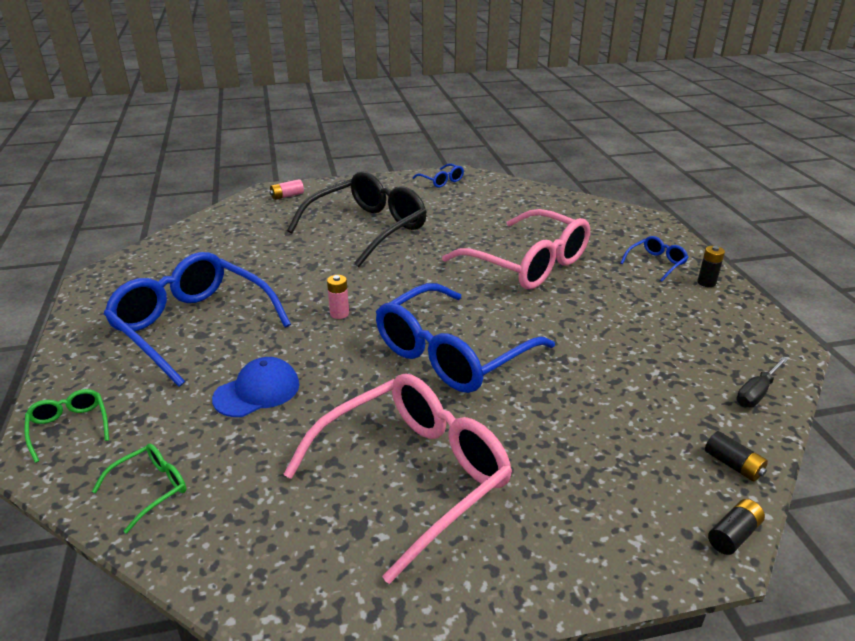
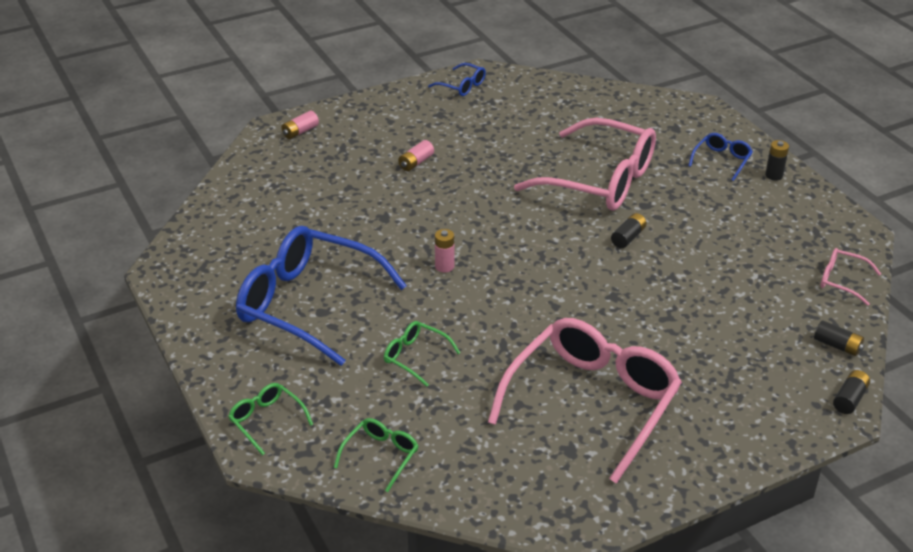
camera: 15 degrees left, 5 degrees up
(257, 391) = (415, 357): blue cap -> green glasses
(368, 229) = (416, 162): black glasses -> pink battery
(452, 354) = (572, 289): blue glasses -> none
(533, 315) = (628, 237): none -> black battery
(756, 393) = (841, 281): black screwdriver -> pink glasses

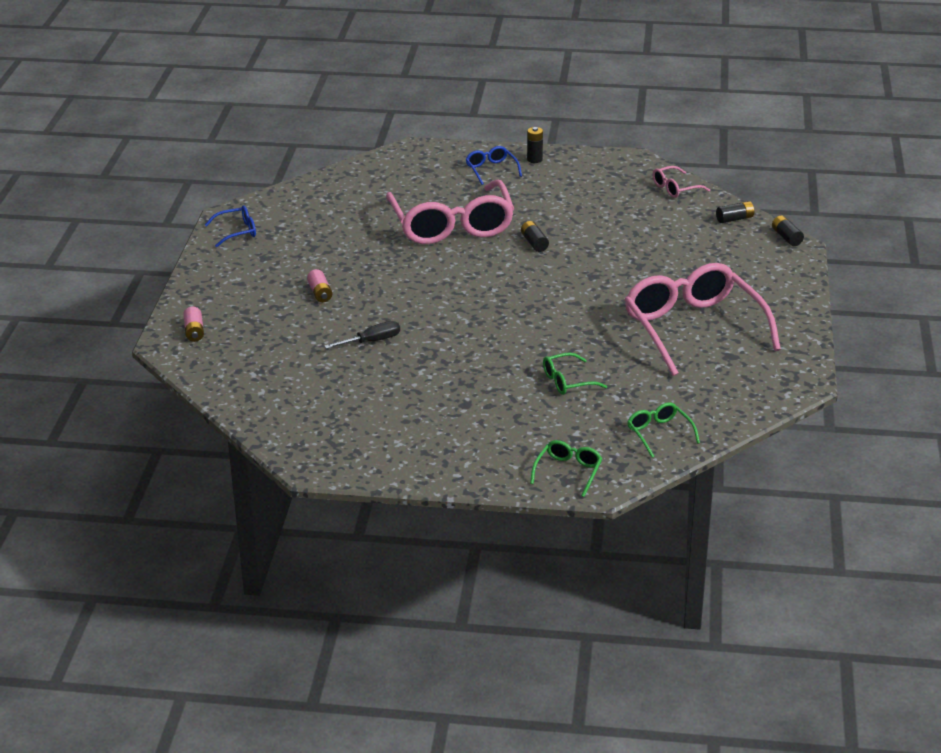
camera: 55 degrees left, 5 degrees down
(266, 421) = (568, 472): green glasses -> green glasses turned 120 degrees clockwise
(308, 304) = (448, 408): blue glasses -> none
(371, 220) = (372, 341): none -> black screwdriver
(444, 266) = (475, 330): pink battery -> none
(600, 180) = (451, 225): pink glasses -> pink glasses turned 105 degrees clockwise

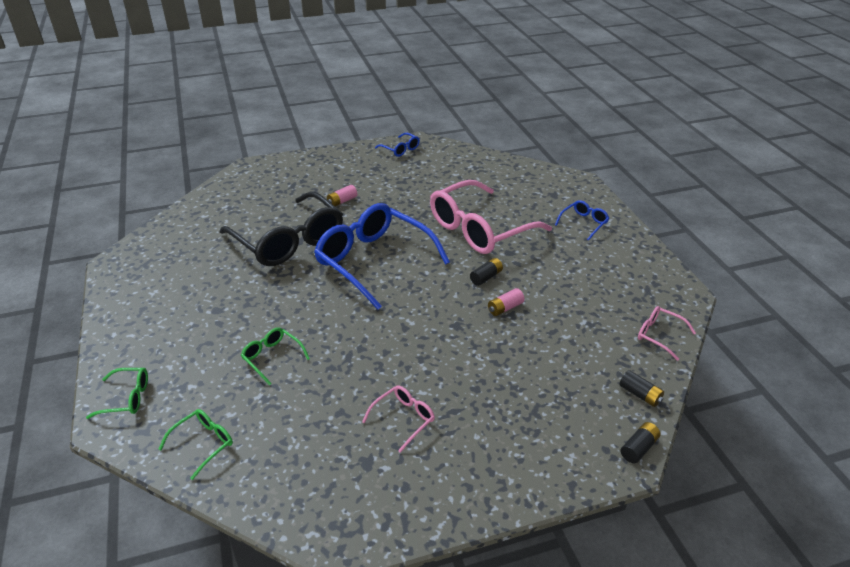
camera: 65 degrees right, 5 degrees up
(194, 331) = (267, 171): pink battery -> pink battery (505, 308)
(372, 341) = (289, 241): black screwdriver -> black glasses
(456, 297) = (374, 261): none -> blue glasses
(534, 159) = (623, 239): black battery -> none
(693, 329) = (403, 419): pink glasses -> pink glasses, size x0.43

